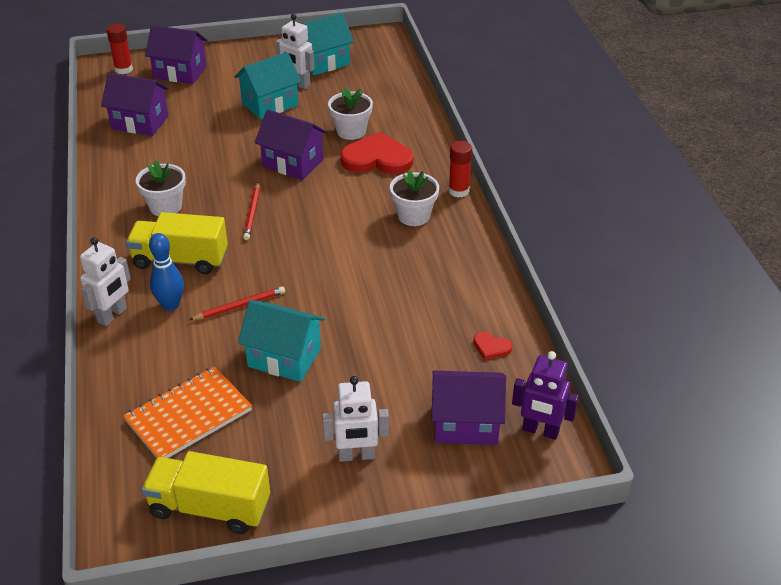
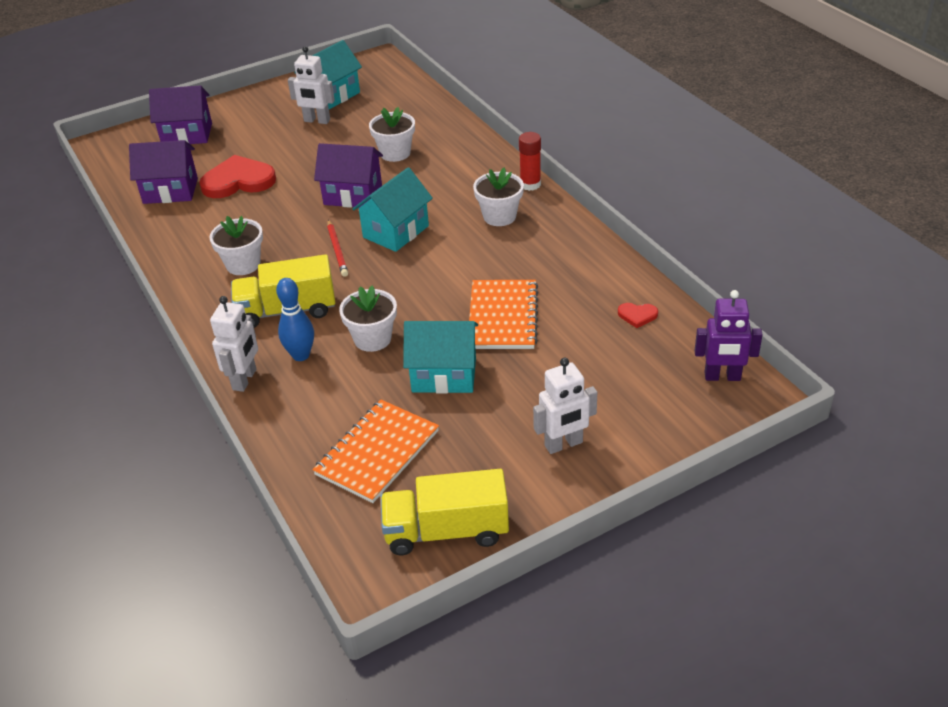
camera: 15 degrees left, 0 degrees up
(123, 69) = (124, 144): red glue stick -> none
(239, 306) = (372, 339): red pencil -> white flower pot
(270, 104) = (298, 145): turquoise house -> turquoise house (395, 231)
(365, 315) = (502, 317): none -> orange notebook
(377, 158) = (435, 172): red heart -> red heart (238, 181)
(465, 424) = (651, 389): purple house -> none

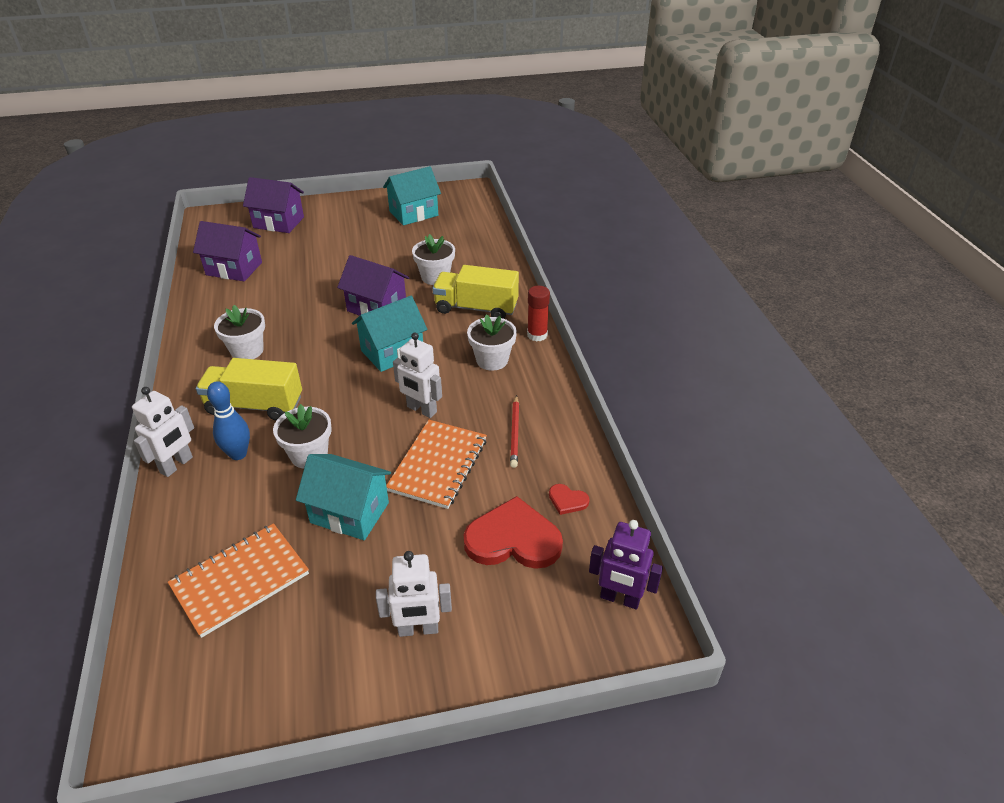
camera: 15 degrees right, 0 degrees up
(238, 181) = (292, 272): red heart -> red heart (513, 539)
(317, 121) = (388, 233): white robot -> white robot (421, 410)
(337, 250) = (332, 357): red pencil -> red pencil (515, 433)
(446, 531) = (249, 695): yellow truck -> yellow truck (476, 308)

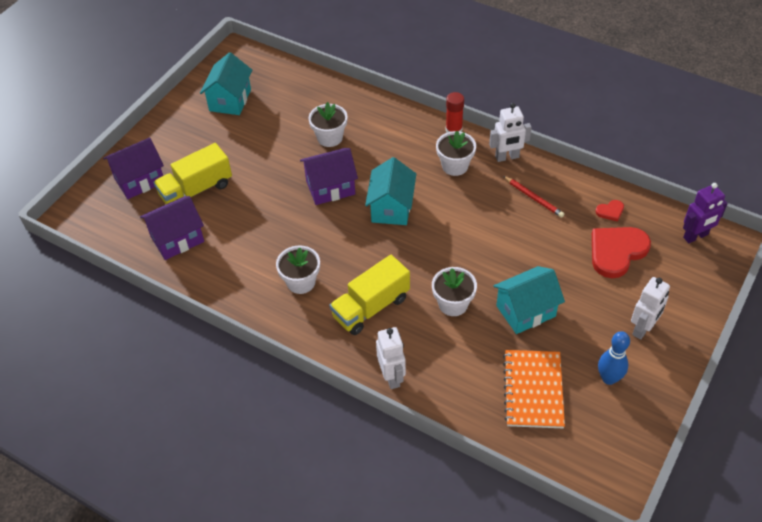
camera: 45 degrees left, 10 degrees up
(238, 454) = (414, 339): blue bowling pin -> blue bowling pin (609, 378)
(421, 410) = (467, 227): white robot -> white robot (507, 157)
(438, 465) = (526, 248): orange notebook -> none
(476, 308) = (391, 140): yellow truck -> yellow truck (196, 190)

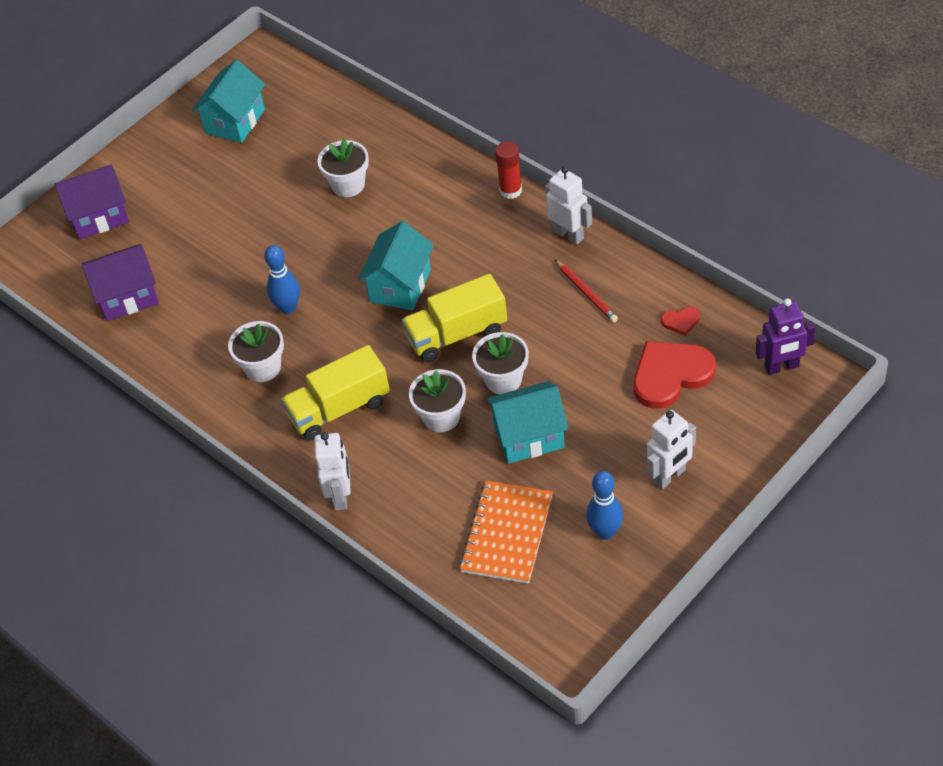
camera: 15 degrees right, 0 degrees up
(196, 190) = (164, 236): yellow truck -> yellow truck (456, 334)
(308, 234) = (288, 308): none -> blue bowling pin
(330, 187) = (331, 251): purple house -> none
(455, 166) = (497, 239): white flower pot -> white flower pot (503, 379)
(507, 157) = (569, 234): white robot -> white robot turned 135 degrees counterclockwise

